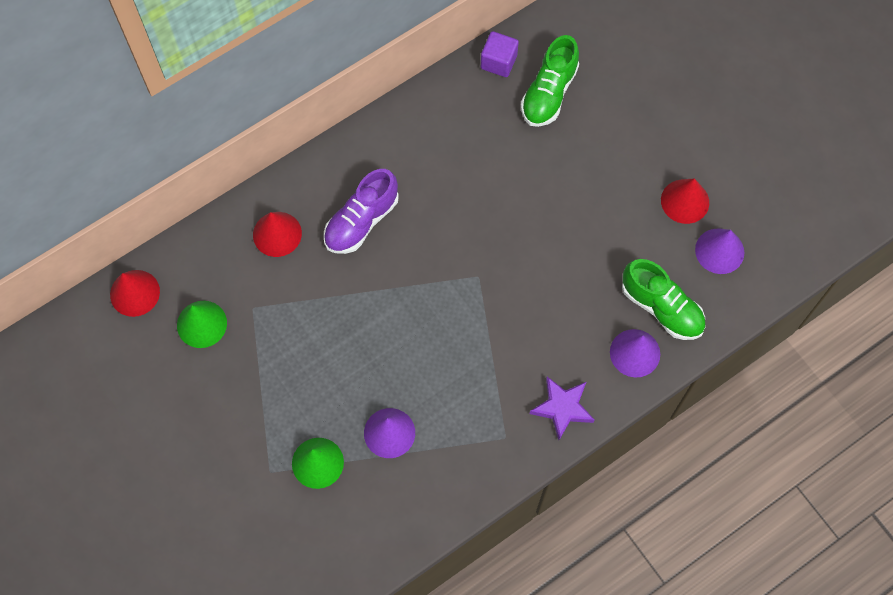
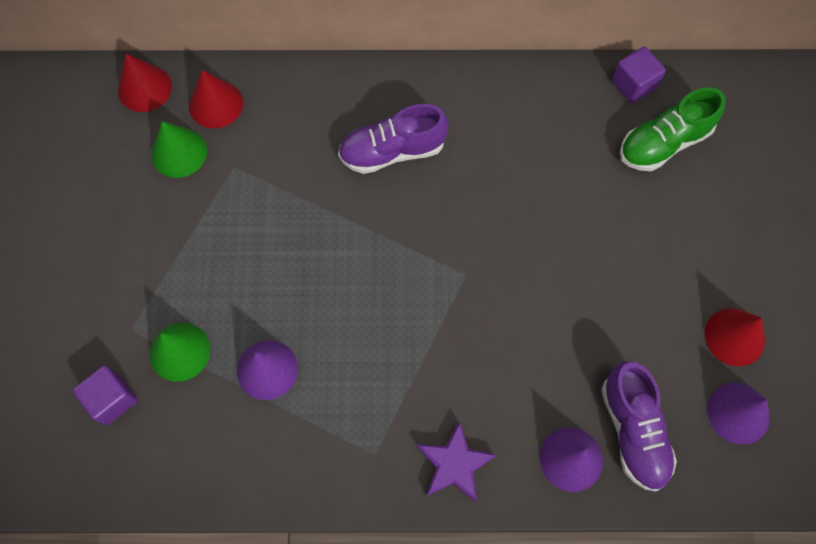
camera: 35 degrees right, 0 degrees up
(277, 234) = (307, 115): red cone -> red cone (216, 104)
(295, 527) = (112, 399): none -> purple cube
(661, 307) = (633, 431): green shoe -> purple shoe

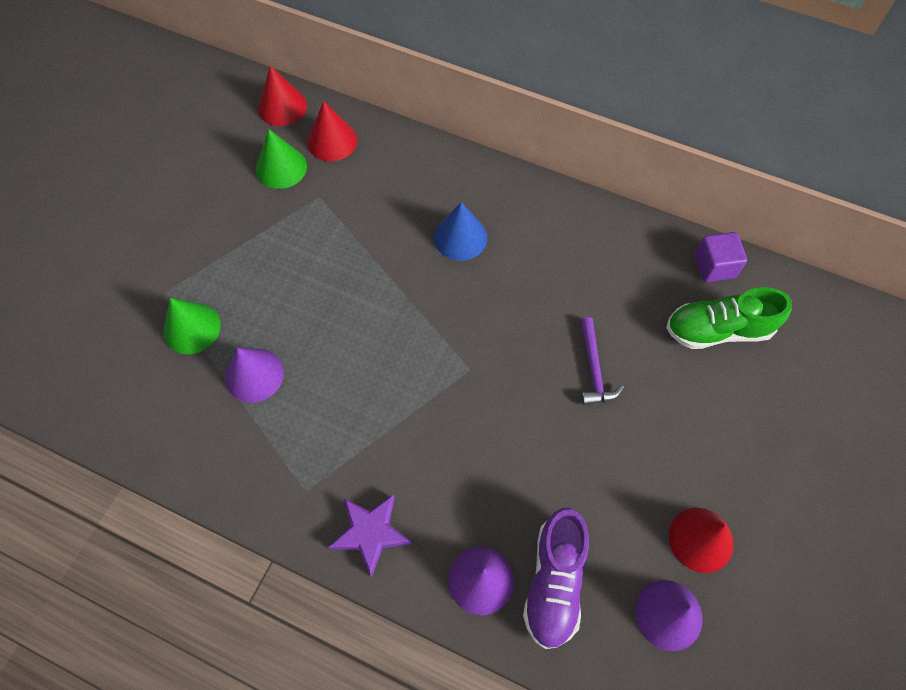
camera: 25 degrees right, 5 degrees down
(112, 399) = (117, 343): purple cube -> none
(392, 151) = (460, 237): purple shoe -> blue cone
(575, 226) = (594, 369): none -> purple hammer

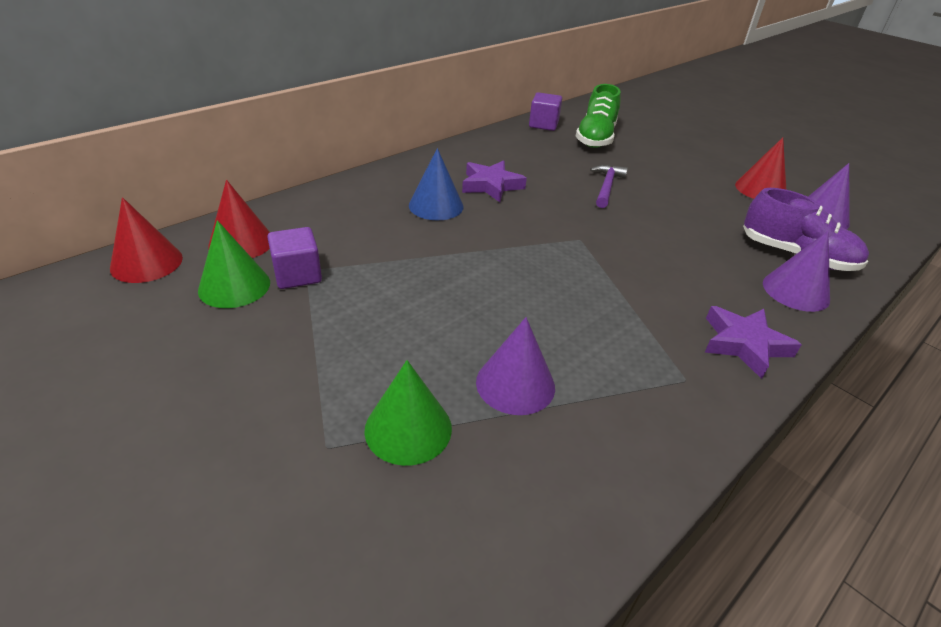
camera: 70 degrees left, 25 degrees down
(311, 195) = (297, 275): none -> purple cube
(526, 266) = (491, 185): none -> purple star
(594, 369) = (606, 187): purple hammer -> purple hammer turned 90 degrees counterclockwise

